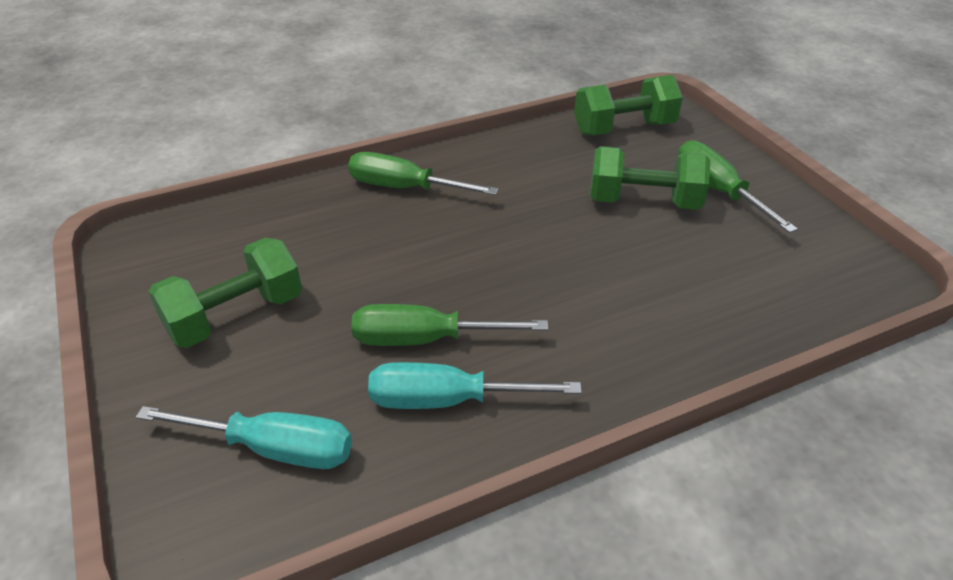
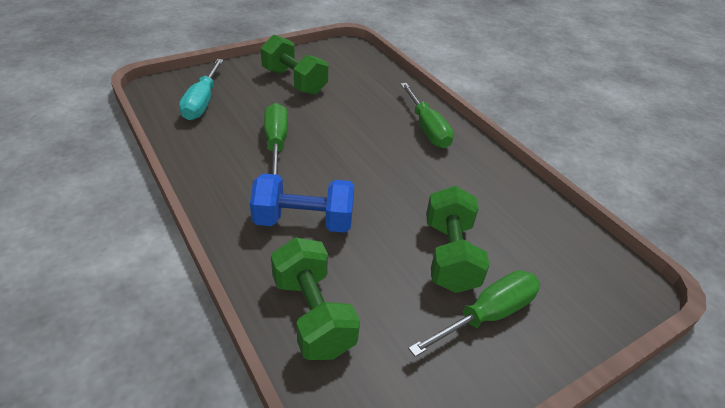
camera: 80 degrees right, 0 degrees up
(405, 188) = (427, 128): green screwdriver -> green screwdriver turned 150 degrees clockwise
(448, 400) = (226, 154): turquoise screwdriver -> none
(603, 312) = (304, 221): none -> blue dumbbell
(624, 128) = (571, 251): green dumbbell -> green dumbbell (312, 315)

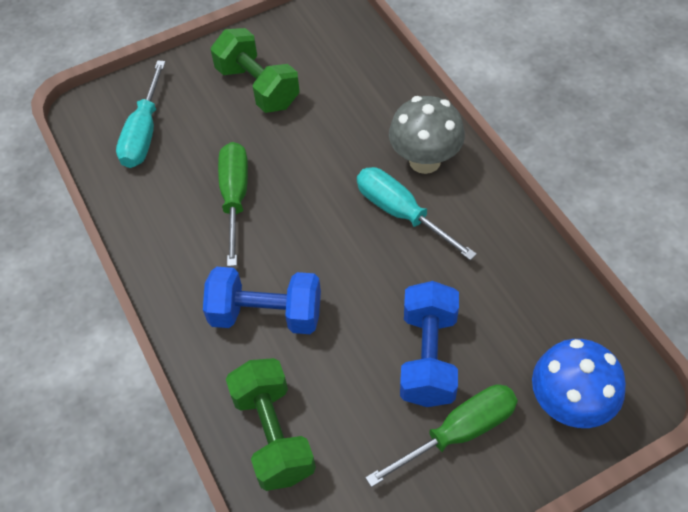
camera: 10 degrees right, 15 degrees up
(413, 158) = (401, 213): none -> turquoise screwdriver
(427, 128) = (425, 161): green screwdriver -> grey mushroom
(450, 255) = (428, 357): green dumbbell -> blue dumbbell
(580, 294) = (569, 404): none -> blue mushroom

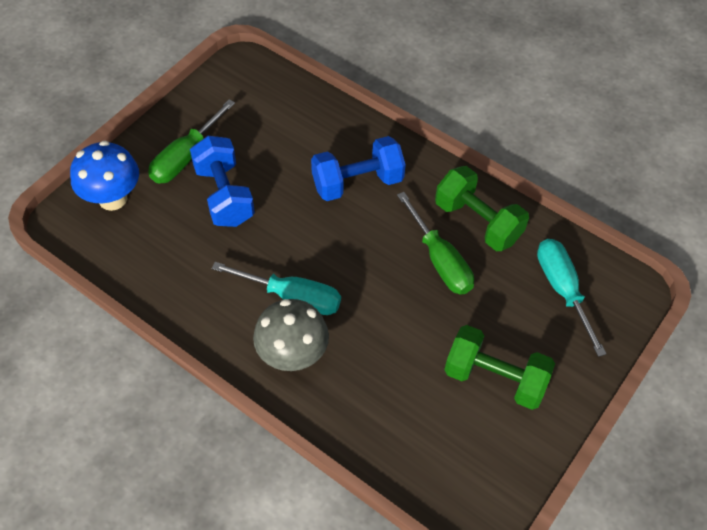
camera: 150 degrees right, 0 degrees up
(273, 434) = (308, 116): green dumbbell -> green dumbbell (478, 222)

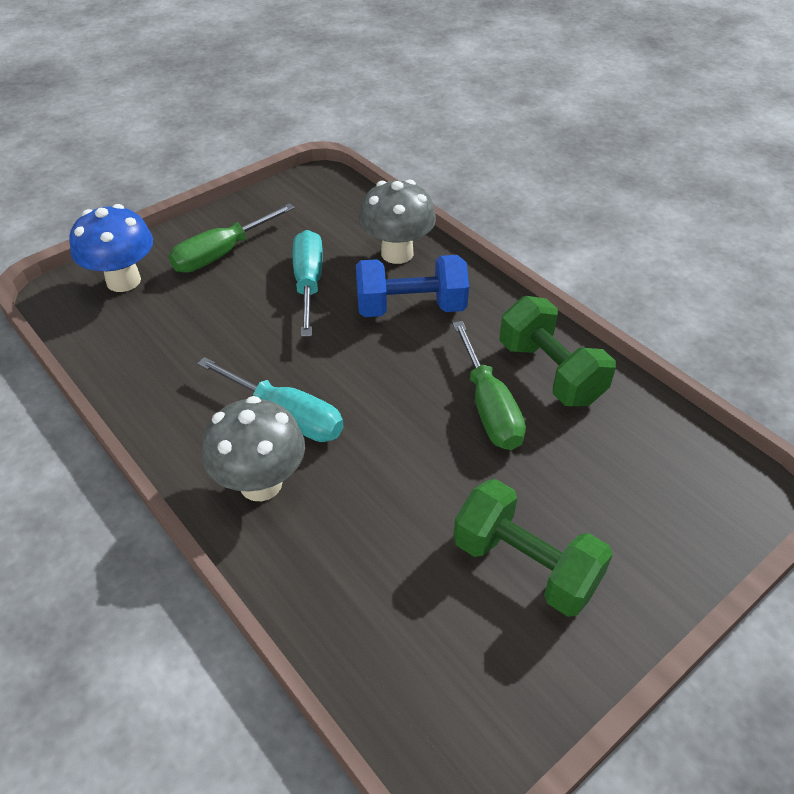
camera: 15 degrees right, 10 degrees down
(224, 195) = (249, 296): blue dumbbell -> none
(331, 131) = (397, 253): none -> grey mushroom
(562, 290) = (648, 471): turquoise screwdriver -> turquoise screwdriver (308, 284)

